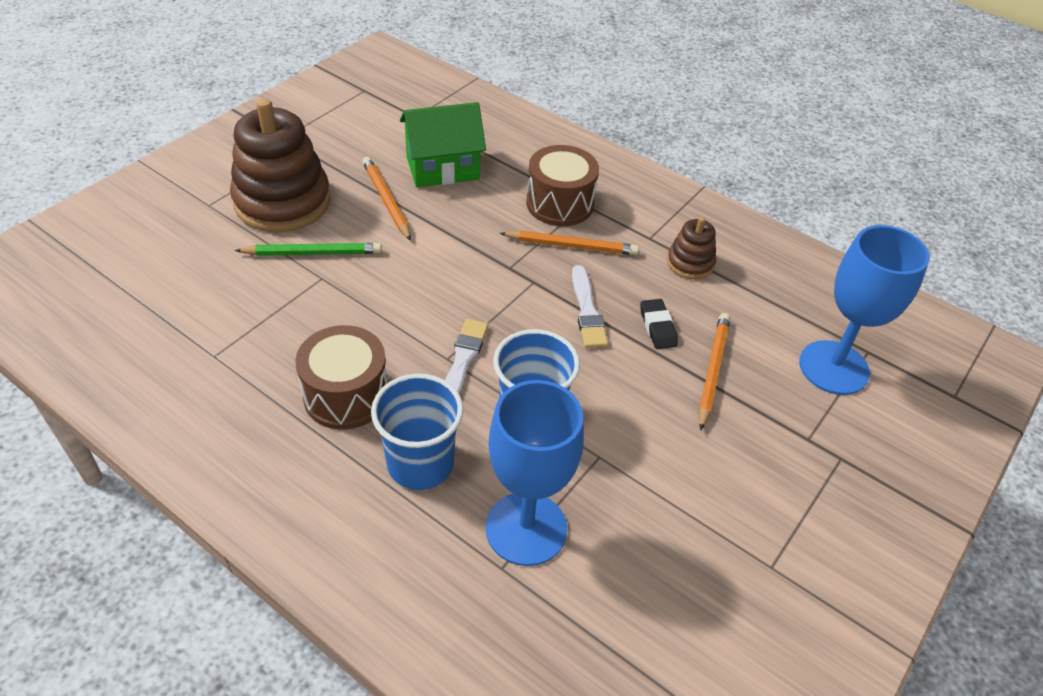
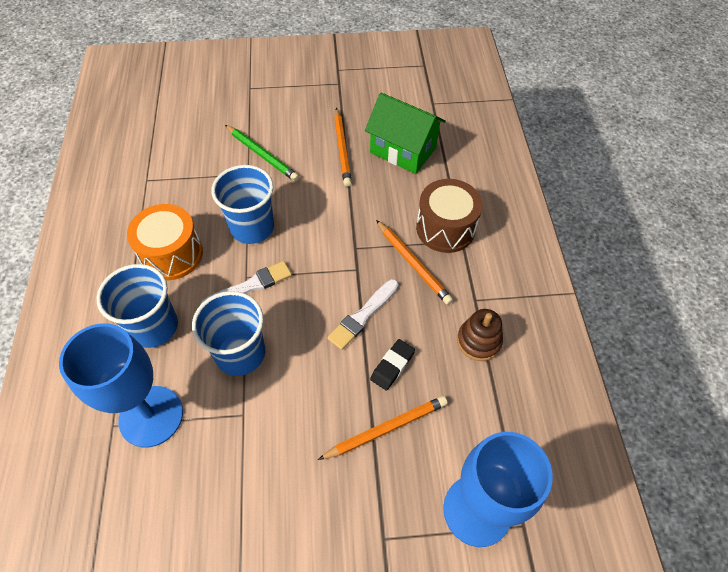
camera: 50 degrees right, 10 degrees up
(282, 202) = (286, 111): brown stacking toy -> none
(346, 395) = (172, 254): brown drum -> orange drum
(386, 200) = (342, 149): orange pencil -> orange pencil turned 150 degrees clockwise
(394, 317) = (252, 227): none -> blue cup

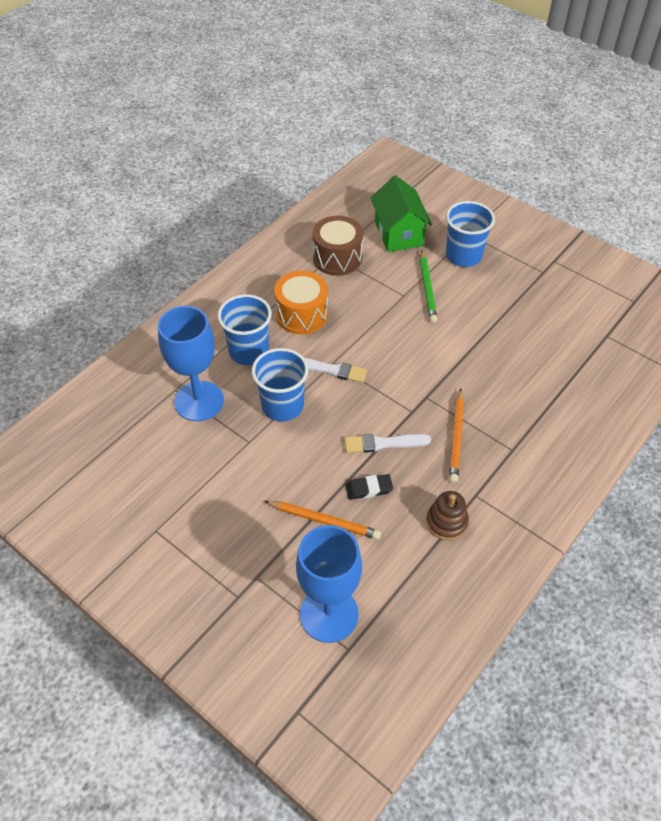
camera: 45 degrees right, 5 degrees down
(252, 227) = (369, 333): blue cup -> blue cup (463, 256)
(342, 149) = (491, 323): orange pencil -> none
(403, 150) = (539, 355): green house -> green house (398, 233)
(445, 228) = (509, 432): brown drum -> brown drum (337, 258)

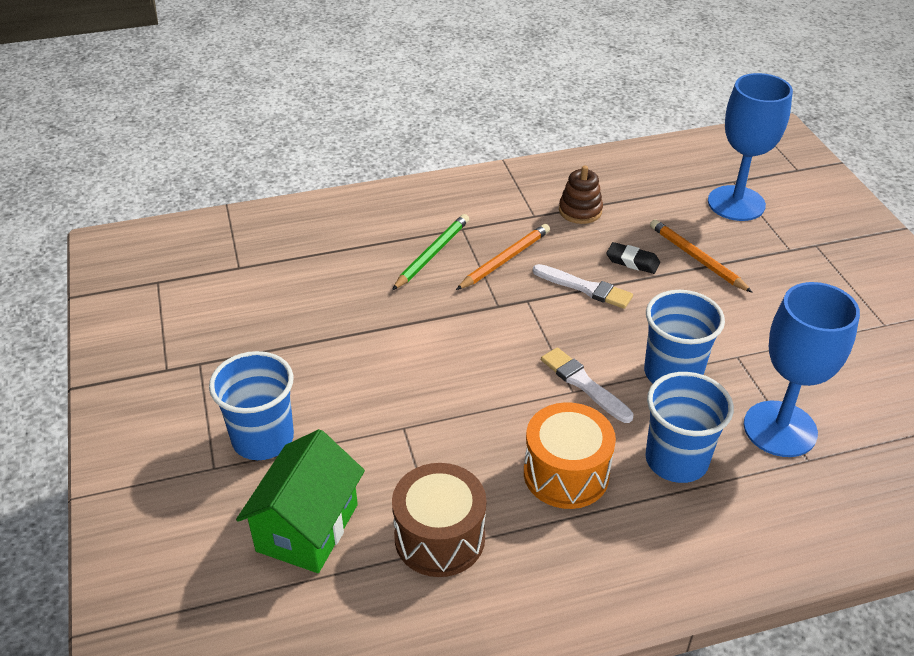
camera: 145 degrees left, 10 degrees down
(427, 288) = (363, 419): green pencil -> green pencil (432, 254)

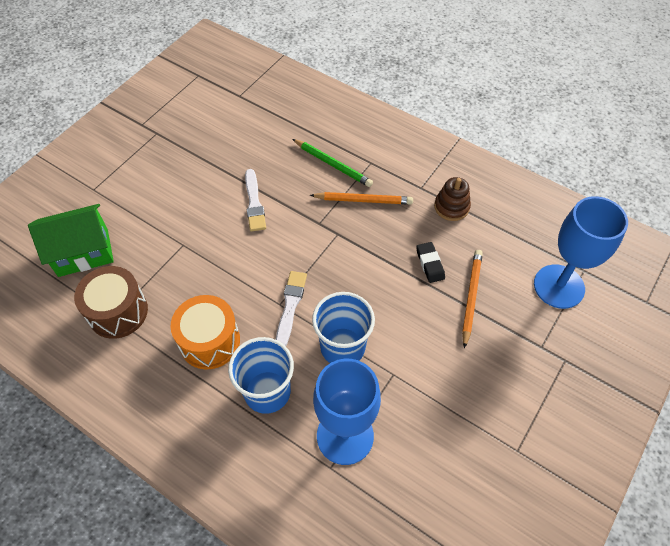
camera: 50 degrees right, 15 degrees up
(263, 438) = (127, 194): blue cup -> none
(432, 254) = (333, 164): green pencil -> green pencil turned 45 degrees clockwise
(585, 288) = (378, 255): white brush -> white brush (254, 203)

